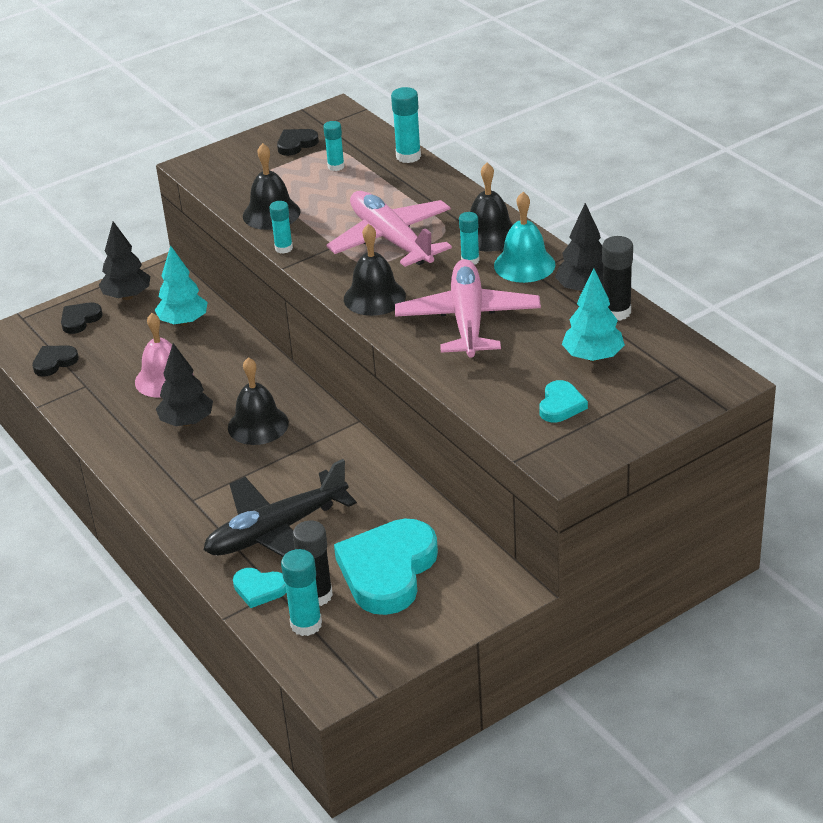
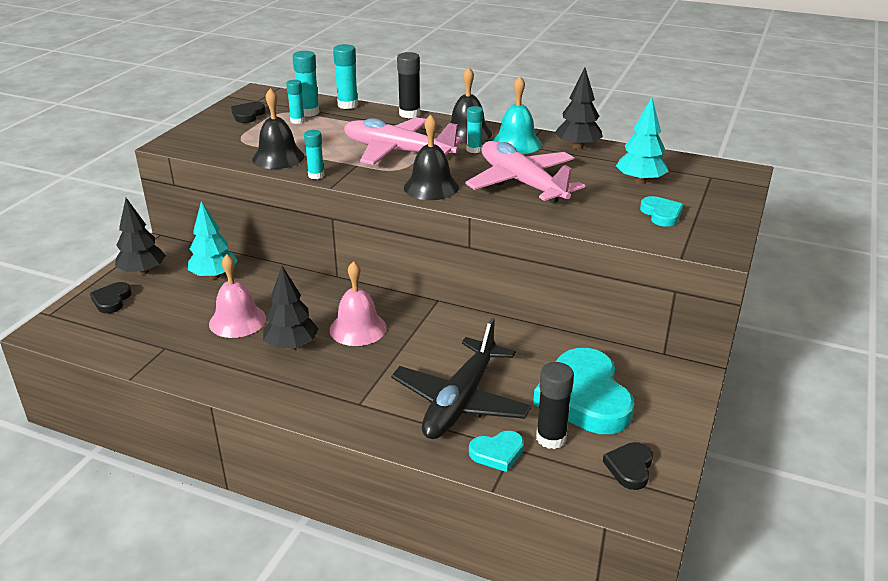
camera: 35 degrees left, 5 degrees down
(54, 362) = (115, 339): black heart -> black heart (630, 467)
(258, 425) = (358, 328): black bell -> pink bell
(306, 624) = (569, 465): turquoise glue stick -> turquoise glue stick (309, 112)
(616, 312) = (617, 153): black glue stick -> black glue stick (409, 114)

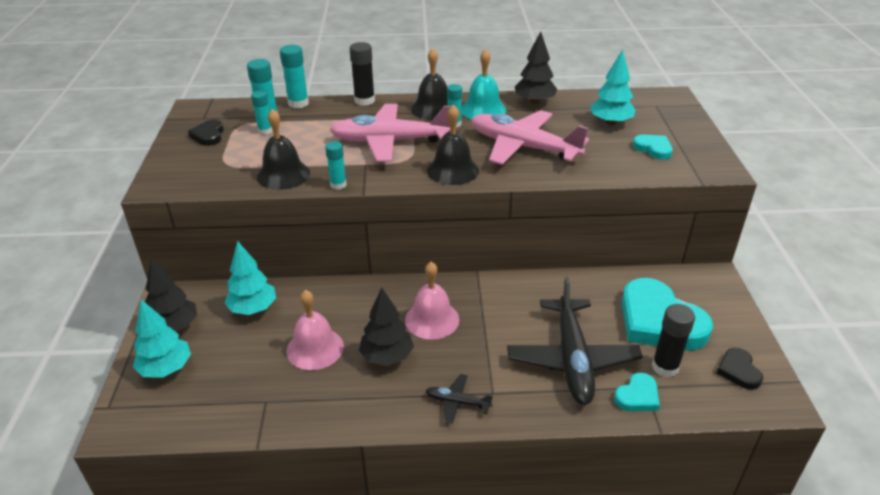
camera: 25 degrees left, 5 degrees up
(112, 300) = (166, 368): black heart -> turquoise tree
(320, 401) = (457, 402): none -> black plane

